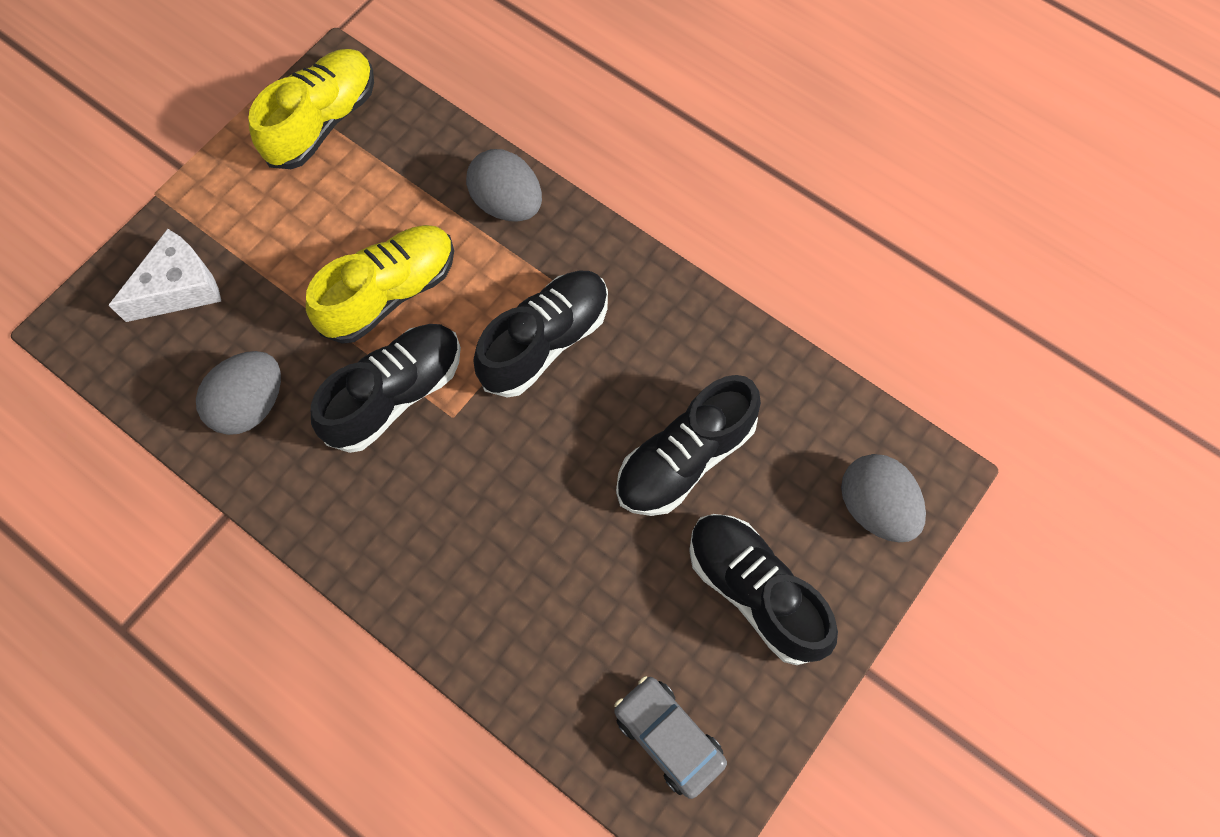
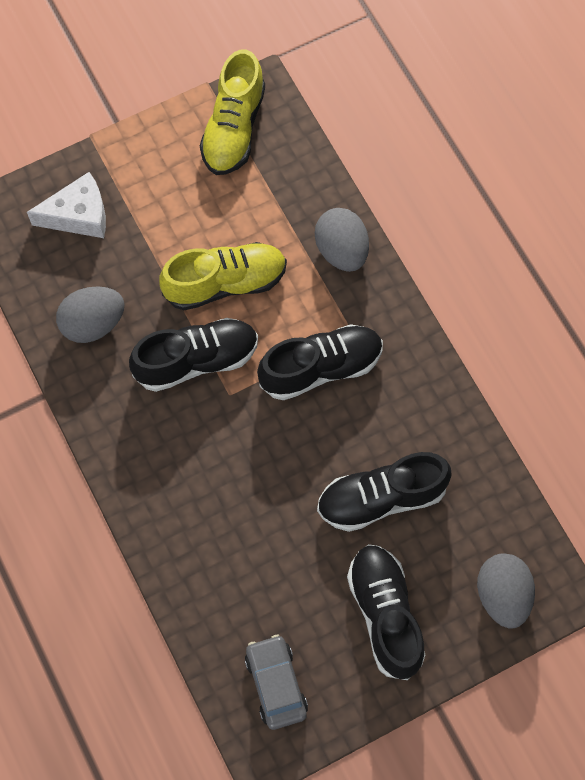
camera: 25 degrees right, 0 degrees up
(323, 122) = (233, 129): yellow shoe -> yellow shoe turned 135 degrees clockwise

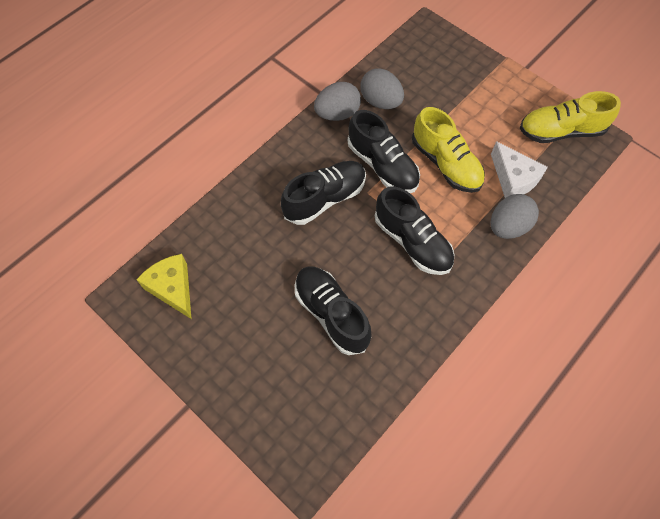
camera: 70 degrees right, 5 degrees down
(78, 215) = (449, 69): white cheese -> white cheese (513, 179)
(276, 684) = (172, 288): grey car -> yellow cheese
(385, 614) = (245, 345): black shoe -> black shoe (325, 199)
(502, 595) = (287, 428): grey egg -> grey egg (337, 113)

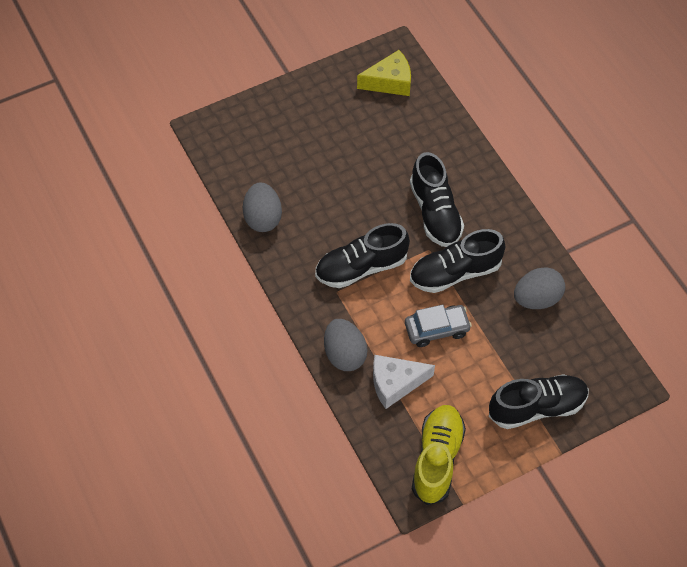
camera: 110 degrees right, 5 degrees down
(331, 314) = (319, 183): black shoe -> black shoe (537, 407)
(337, 113) = (533, 254): grey egg -> grey egg (263, 218)
(446, 163) = (436, 329): yellow shoe -> grey car

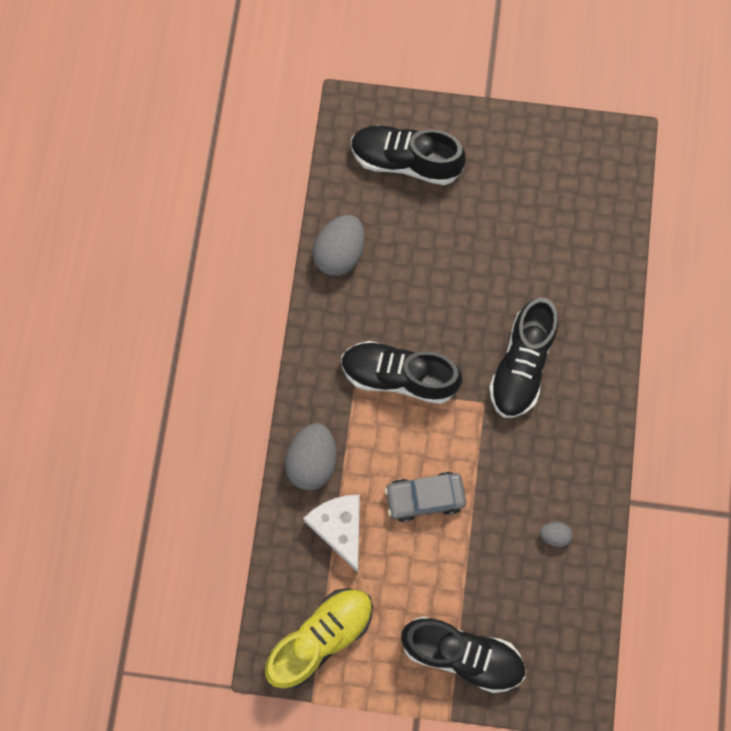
camera: 35 degrees right, 15 degrees up
(390, 82) = (588, 178): yellow cheese -> none
(395, 383) = (339, 528): white cheese -> white cheese turned 45 degrees clockwise
(436, 329) = (425, 498): grey car -> grey car turned 150 degrees clockwise
(455, 272) = (491, 447): black shoe -> black shoe (405, 161)
(536, 299) = (554, 535): grey egg -> grey egg, size x0.48

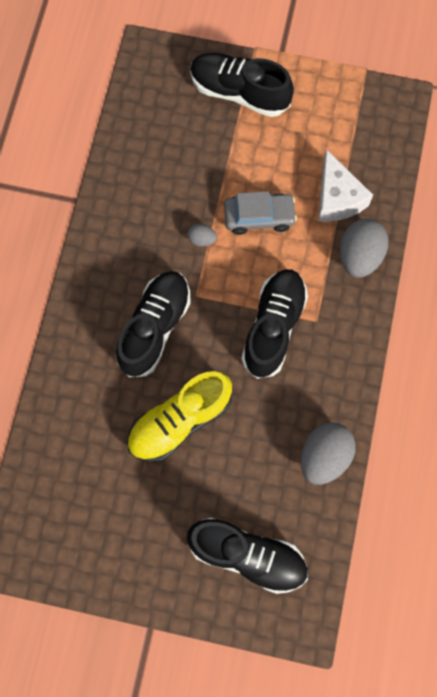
camera: 175 degrees left, 0 degrees up
(321, 638) = (357, 114): yellow shoe -> yellow shoe (180, 421)
(399, 376) = (273, 327): black shoe -> black shoe turned 90 degrees counterclockwise
(554, 535) = (148, 177): grey egg -> grey egg (202, 239)

